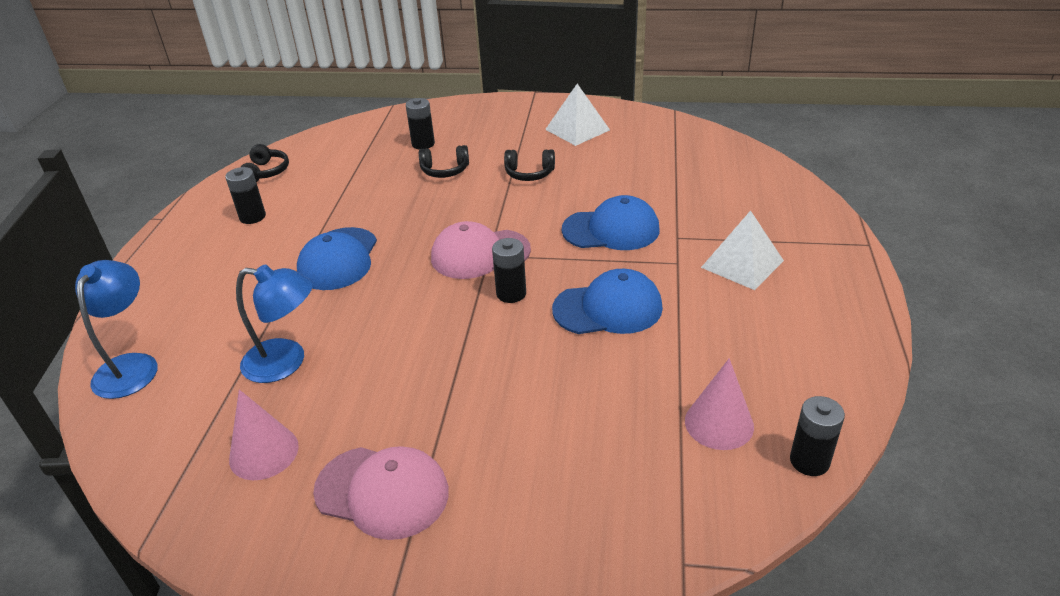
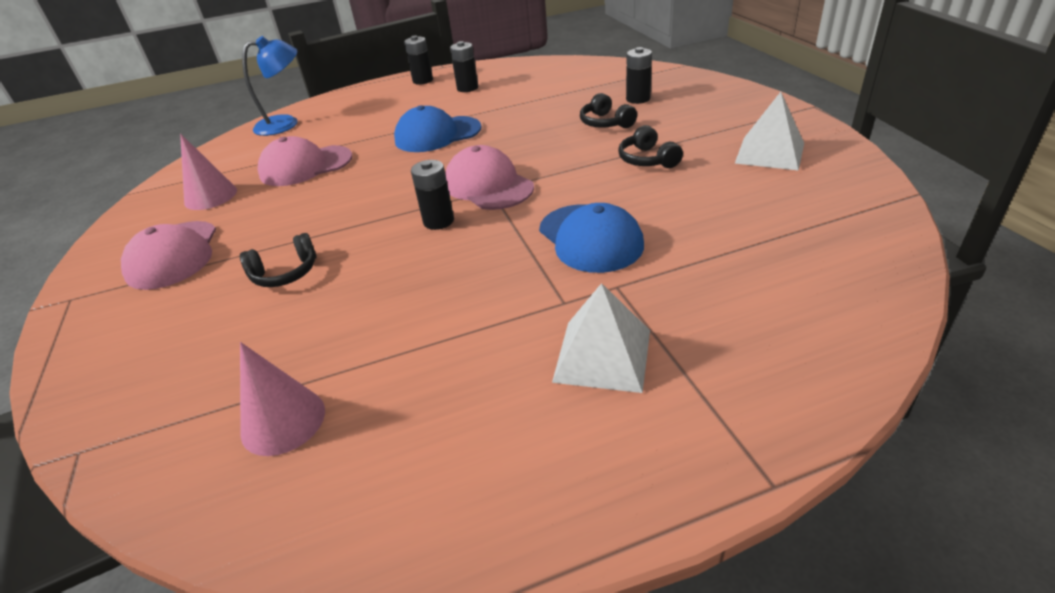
camera: 65 degrees right, 0 degrees up
(266, 172) = (528, 69): black headphones -> black headphones (285, 273)
(286, 362) = (305, 166): blue lamp -> pink cap
(608, 308) = (447, 282): blue cap -> none
(809, 461) = (229, 524): black battery -> black battery (423, 81)

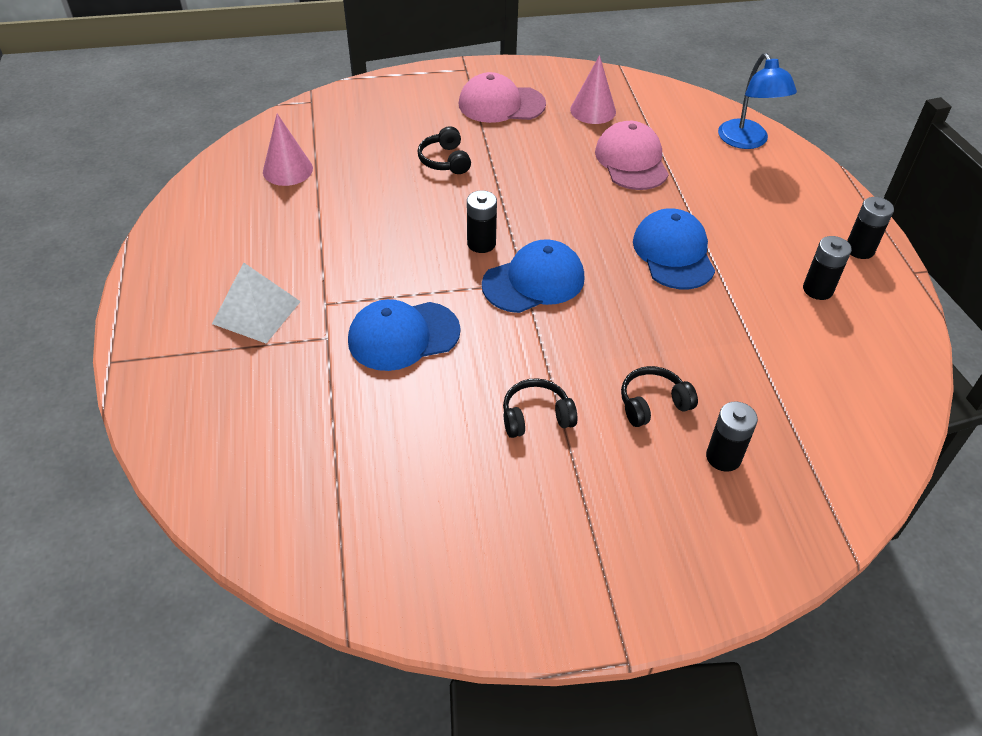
camera: 95 degrees right, 10 degrees up
(488, 185) = (534, 281): pink cap -> blue cap
(769, 153) = (504, 538): white pyramid -> none

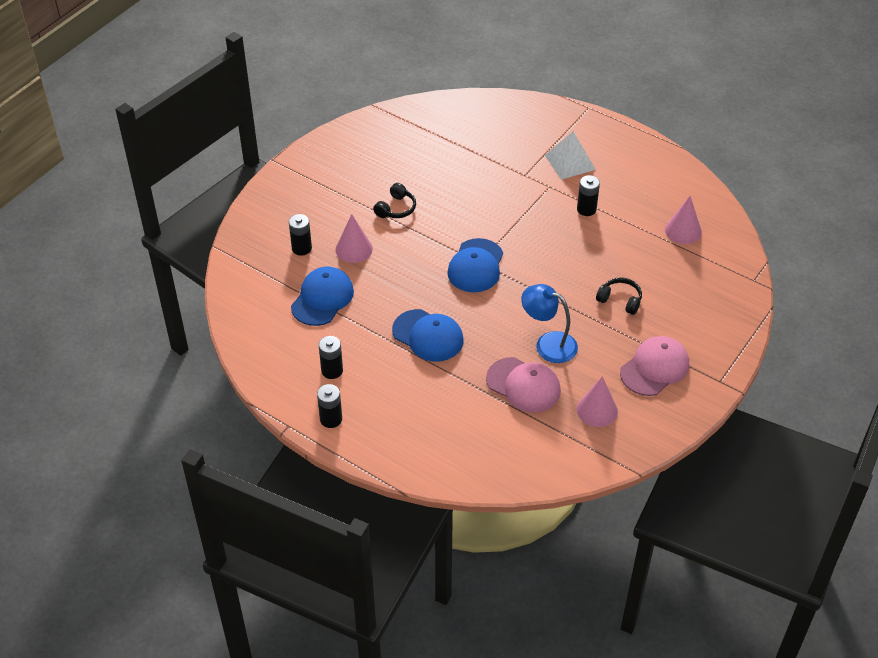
camera: 135 degrees right, 0 degrees up
(403, 336) = (495, 198): blue cap -> blue cap (322, 298)
(481, 243) = (527, 266): black battery -> black battery (586, 209)
(653, 404) = (354, 249): black headphones -> pink cone
(747, 141) = (475, 462): blue lamp -> blue lamp (548, 344)

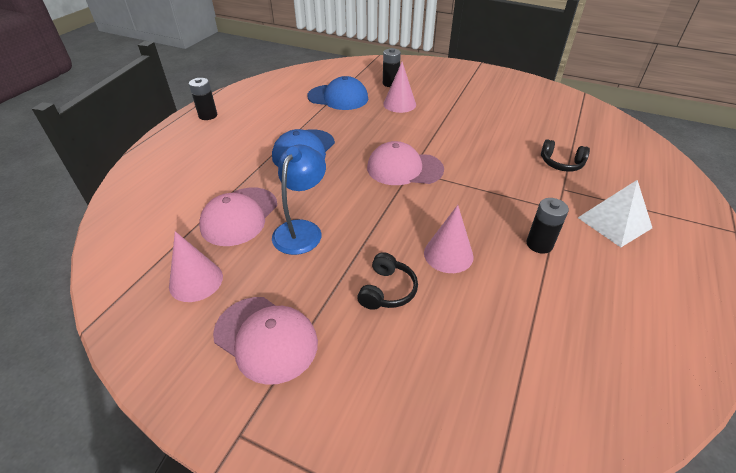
camera: 80 degrees right, 5 degrees down
(332, 370) = (260, 110): black battery -> none
(396, 208) = (459, 118): black headphones -> black headphones (561, 163)
(475, 266) = (404, 168): blue cap -> pink cap
(683, 231) = (561, 360): pink cone -> pink cone (448, 254)

